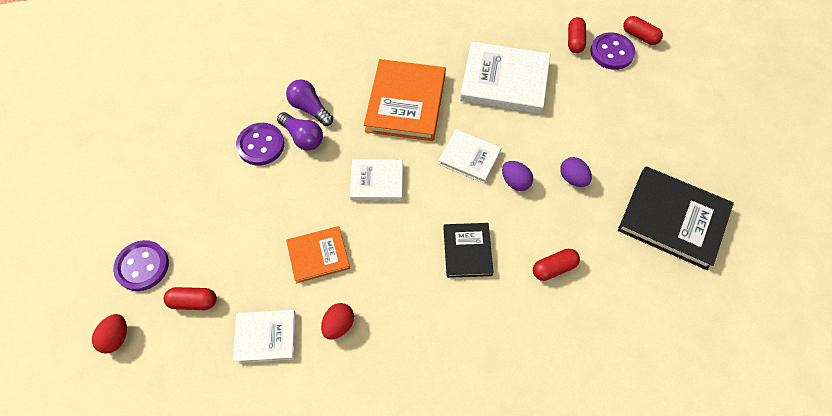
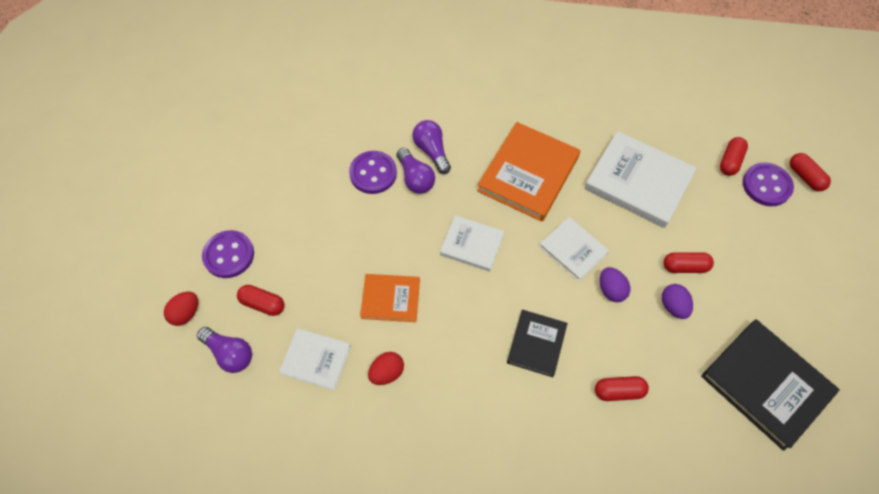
camera: 20 degrees right, 0 degrees up
(176, 361) = (229, 354): none -> purple light bulb
(570, 141) = (685, 267): none -> red capsule

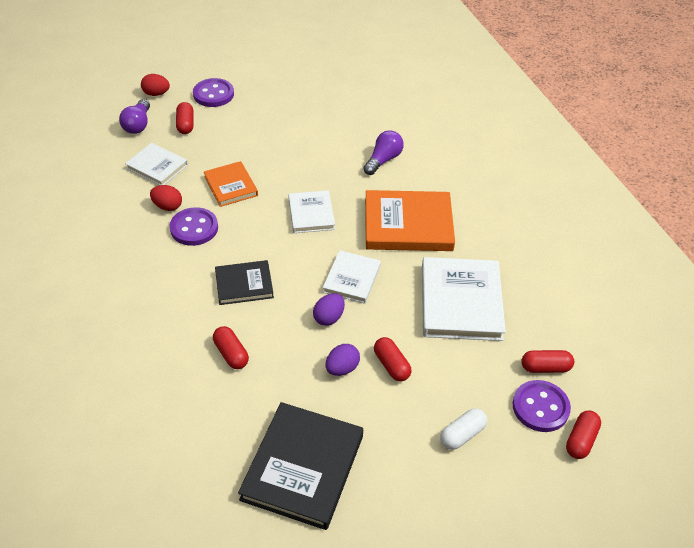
camera: 60 degrees right, 15 degrees down
(316, 360) = (157, 166): white book -> white book turned 45 degrees counterclockwise
(373, 173) = (336, 136): purple button -> purple button (194, 228)
(415, 178) = (349, 160): purple light bulb -> none
(773, 251) = (462, 435): none -> white capsule

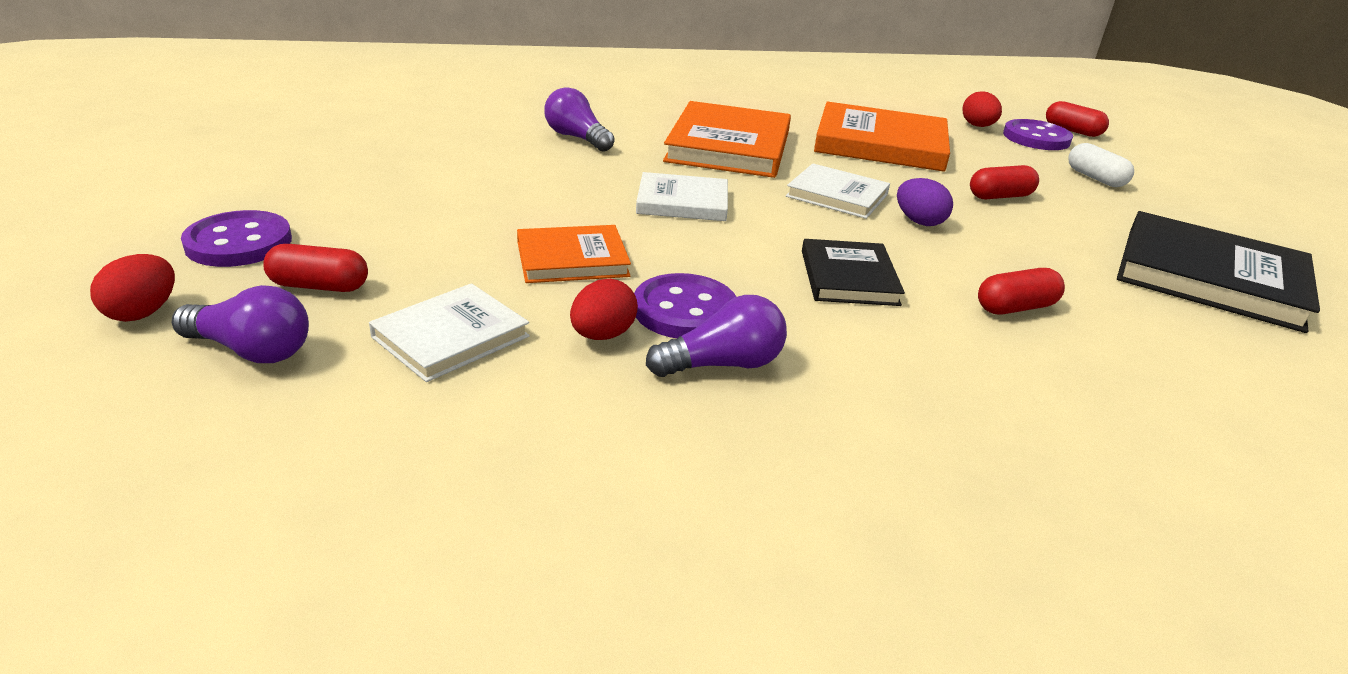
camera: 80 degrees left, 15 degrees down
(153, 244) = (722, 364): none -> purple light bulb
(342, 368) = (1016, 227): purple egg -> none
(460, 302) = (880, 144): white book -> orange book
(545, 367) = (977, 126): red capsule -> red egg

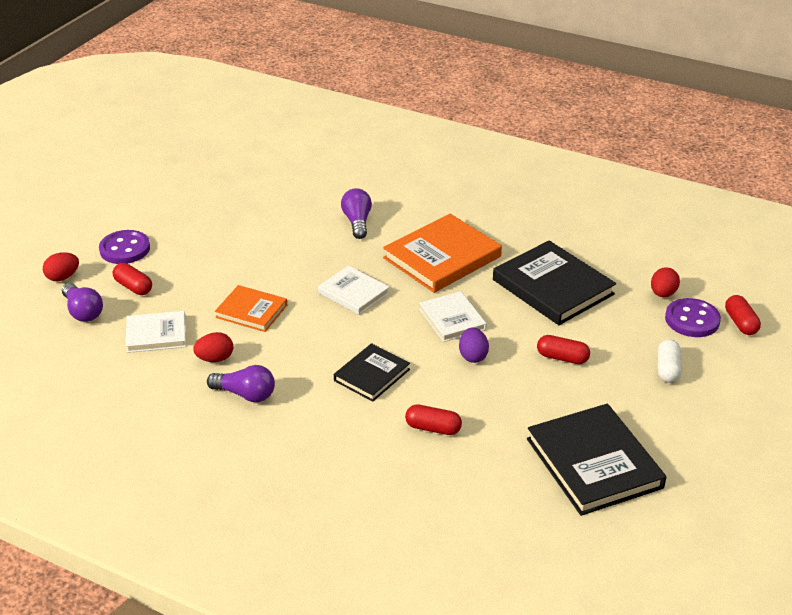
camera: 40 degrees right, 5 degrees up
(685, 310) = (265, 361): purple button -> none
(880, 144) = (552, 287): orange book -> black book

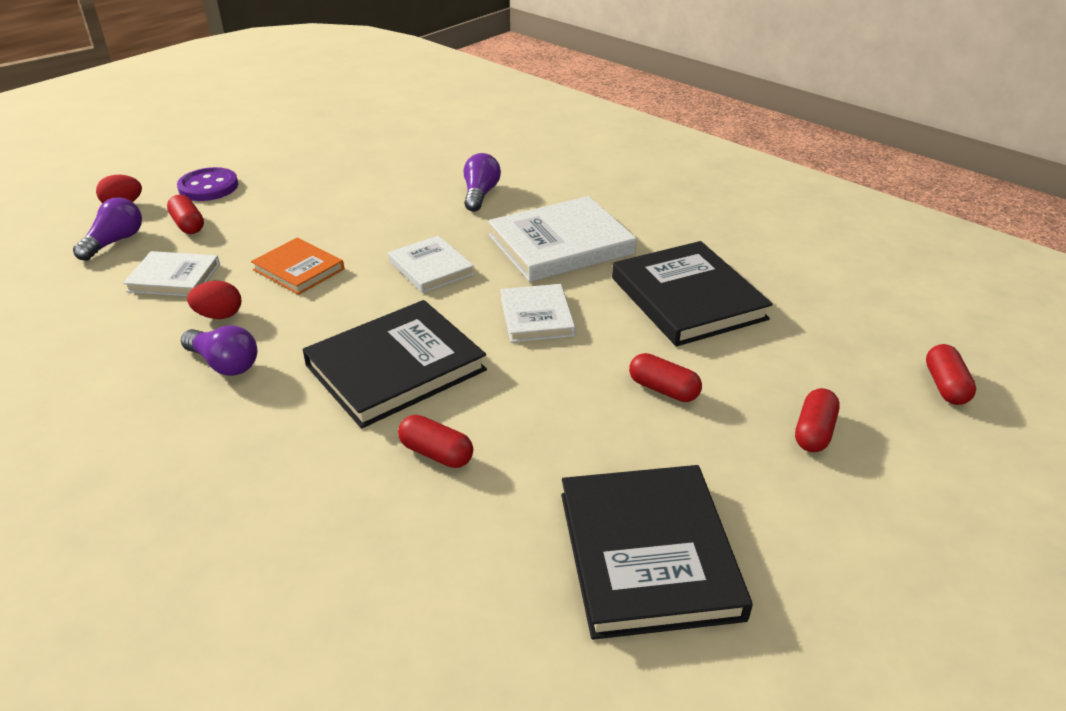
camera: 15 degrees right, 0 degrees up
(83, 312) = (115, 242): purple light bulb -> purple light bulb turned 135 degrees counterclockwise
(371, 375) = (395, 367): black book -> black book, size x1.72
(442, 257) = (561, 244): orange book -> white book
(473, 356) = (540, 366): purple egg -> none
(663, 294) = (838, 329): red egg -> none
(667, 369) = (814, 432): white capsule -> red capsule
(692, 320) = (871, 370): purple button -> none

